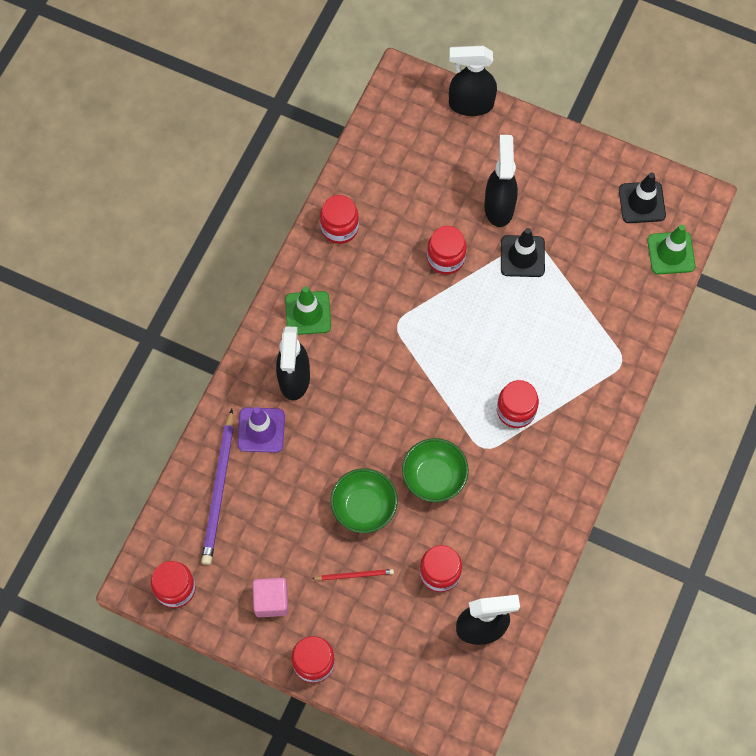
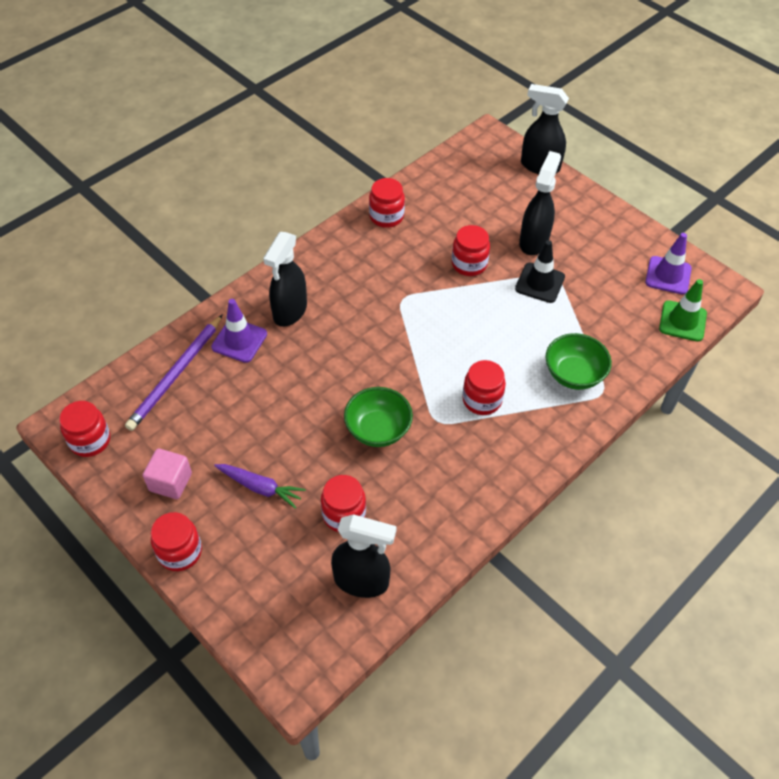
camera: 20 degrees right, 15 degrees down
(308, 313) = (327, 267): green traffic cone -> none
(354, 575) = (260, 487): red pencil -> purple carrot
(364, 507) = (299, 432): green bowl -> green bowl (573, 374)
(642, 202) = (668, 275): black traffic cone -> purple traffic cone

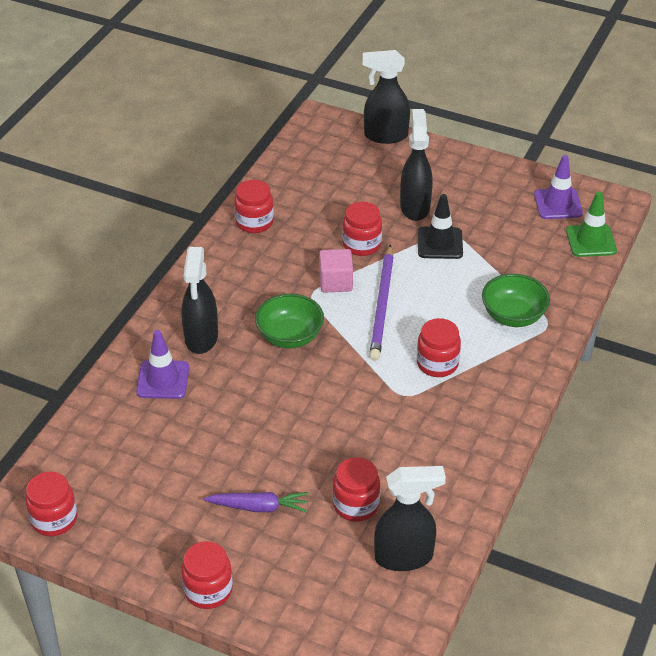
camera: 20 degrees left, 10 degrees down
(170, 482) = (163, 531): pink cube -> pink cube (335, 282)
(176, 374) = (112, 431): purple pencil -> purple pencil (382, 305)
(378, 429) = (349, 420): green bowl -> green bowl (290, 336)

